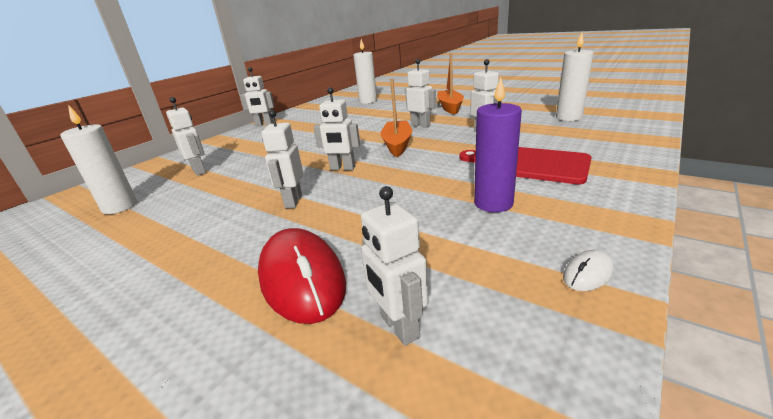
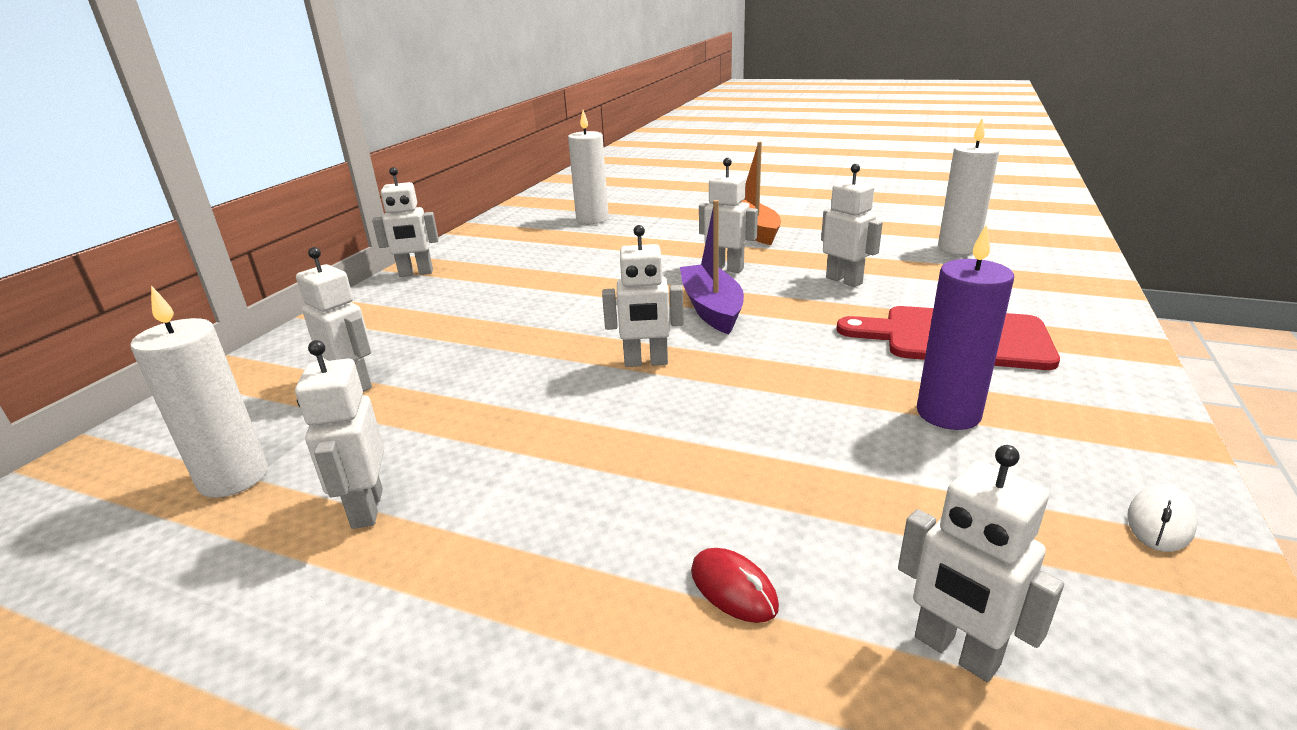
camera: 15 degrees left, 0 degrees up
(293, 201) = (601, 436): white robot -> white robot (366, 508)
(302, 279) = (733, 589): red mouse -> red mouse, size x0.44
(397, 144) = (711, 309): orange boat -> purple boat

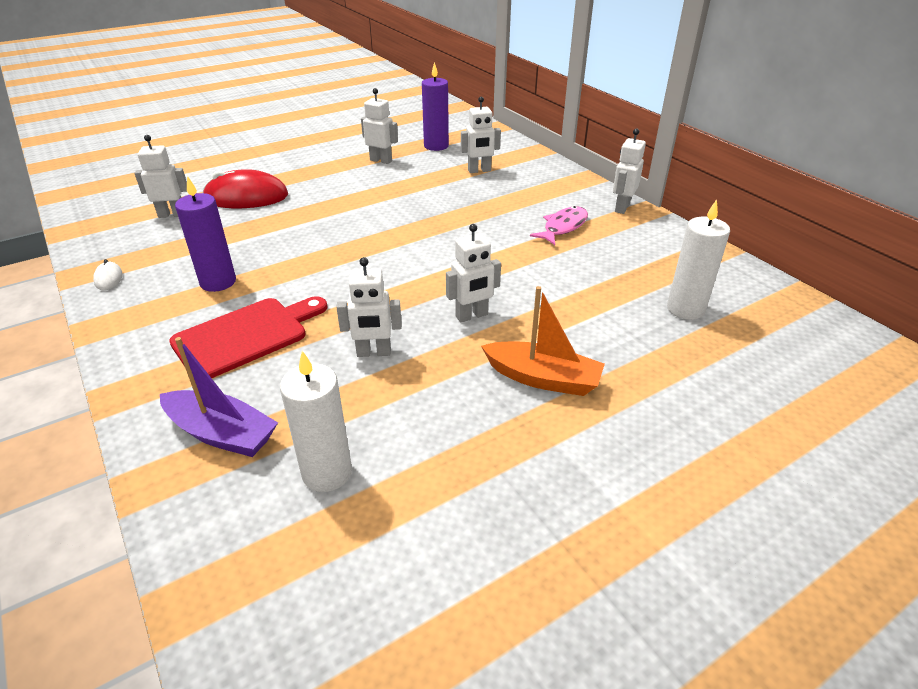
camera: 125 degrees right, 10 degrees up
(233, 477) = (436, 146): white candle -> purple candle
(499, 284) = (563, 227): none -> pink fish
(646, 362) = (390, 233): white robot -> none
(711, 309) = (417, 277): purple boat -> purple boat (221, 433)
(733, 589) = (246, 197): red mouse -> red mouse, size x2.28

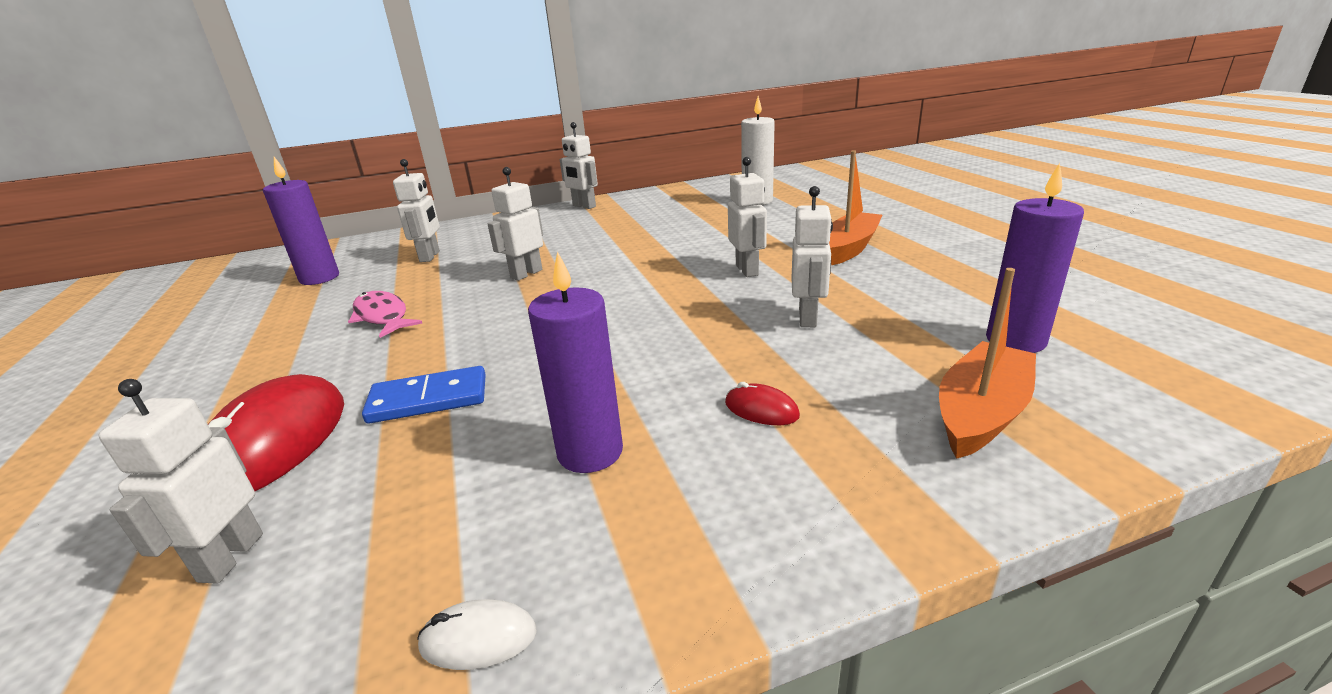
camera: 75 degrees left, 10 degrees down
(221, 433) = (980, 413): purple boat -> orange boat
(246, 336) = (761, 409): red cutting board -> red mouse
(278, 224) = (428, 399): none -> blue domino
(327, 473) = (1015, 340): white candle -> purple candle
(381, 160) = (308, 315): white robot -> white robot (526, 274)
(563, 227) = (601, 227): pink fish -> pink fish (382, 316)

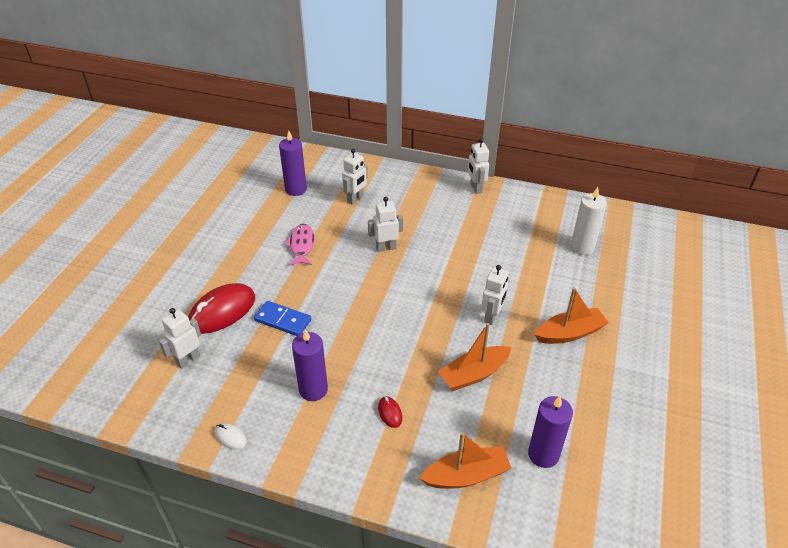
camera: 35 degrees right, 15 degrees up
(808, 318) = (474, 374): white robot -> orange boat

